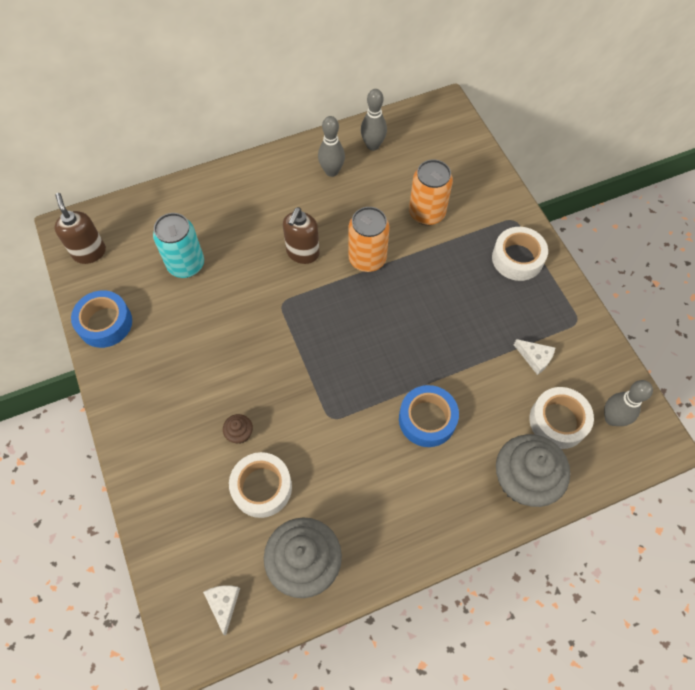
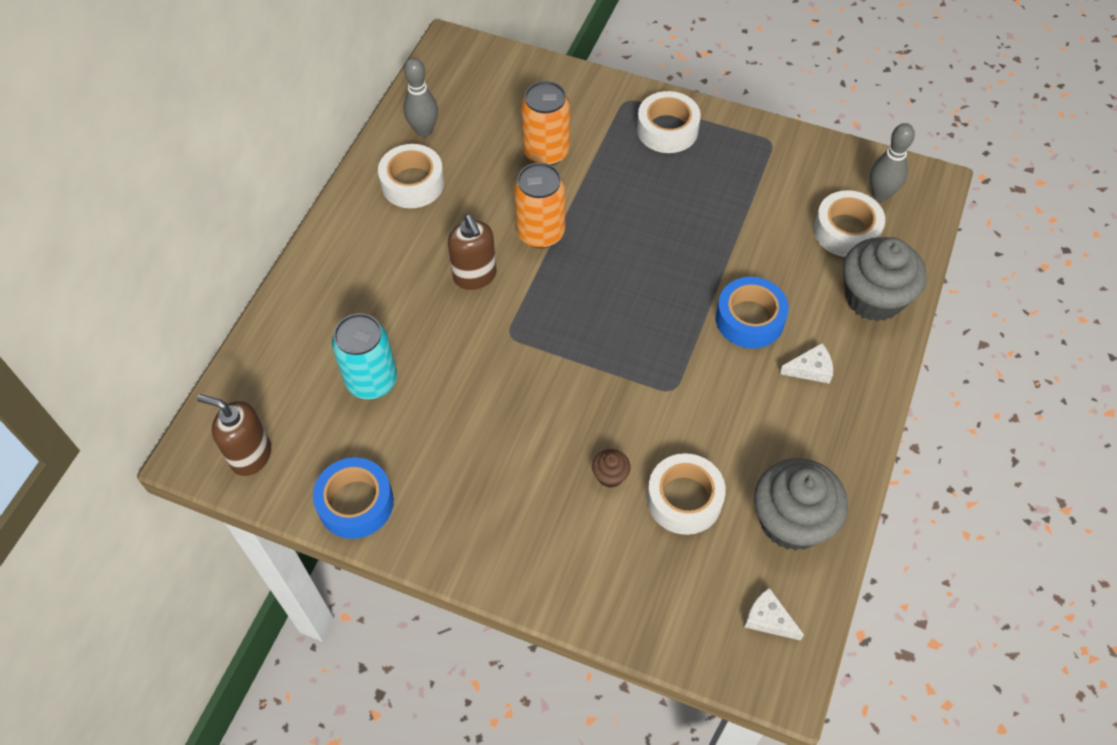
camera: 45 degrees left, 5 degrees down
(331, 171) = (412, 183): grey bowling pin -> white tape
(535, 358) = (773, 197): white cheese -> white cheese (810, 369)

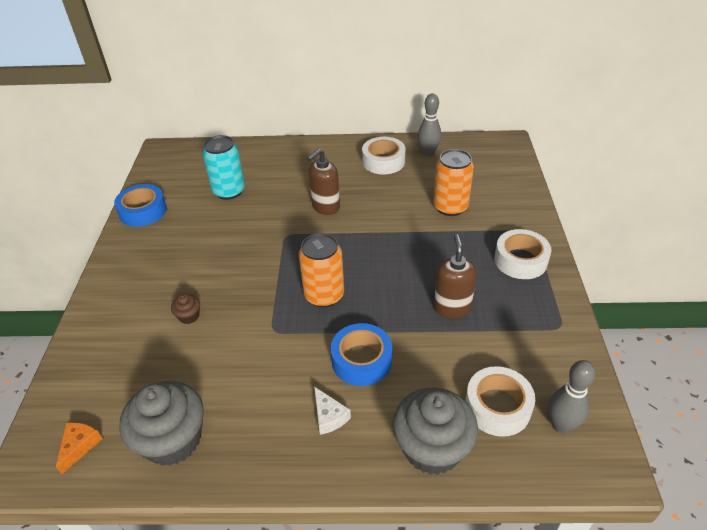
camera: 70 degrees right, 15 degrees down
(251, 455) = (165, 166): brown soap dispenser -> brown soap dispenser (452, 308)
(540, 233) = (378, 225): orange can -> orange can (324, 295)
(684, 499) = (178, 363): white tape -> none
(768, 619) = (79, 446): white cheese -> orange cheese

